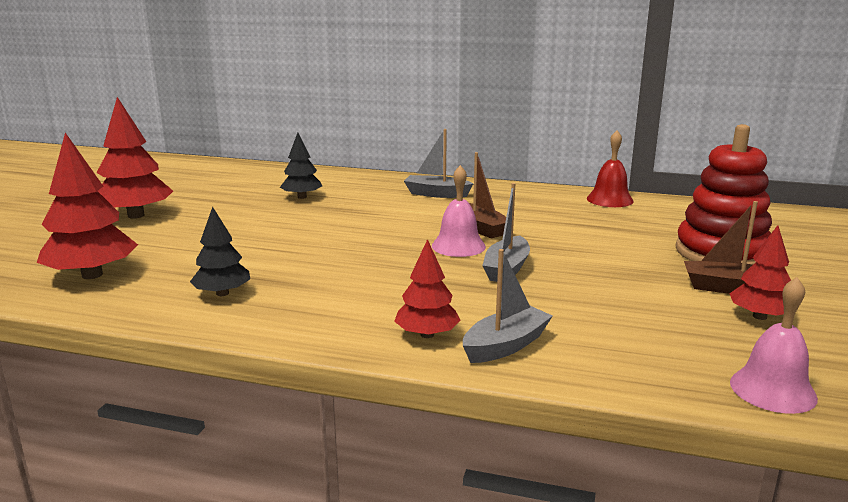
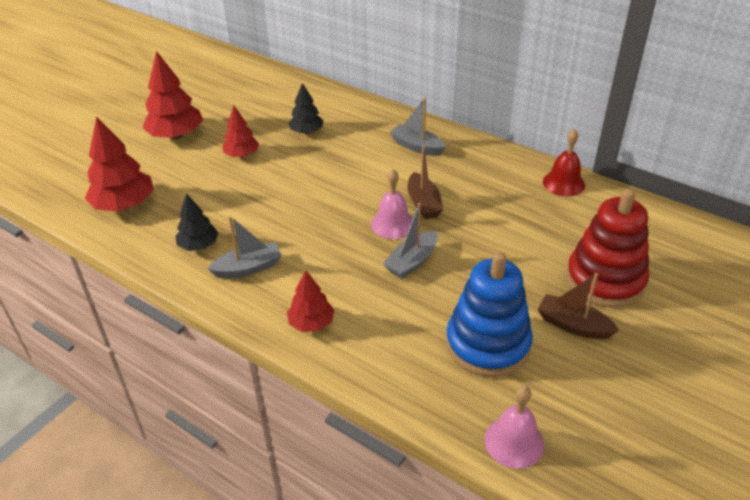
camera: 20 degrees right, 20 degrees up
(505, 345) = (357, 348): grey boat -> grey boat (248, 268)
(655, 316) = (487, 344): none -> blue stacking toy
(759, 316) = (570, 365): red tree -> red tree (242, 155)

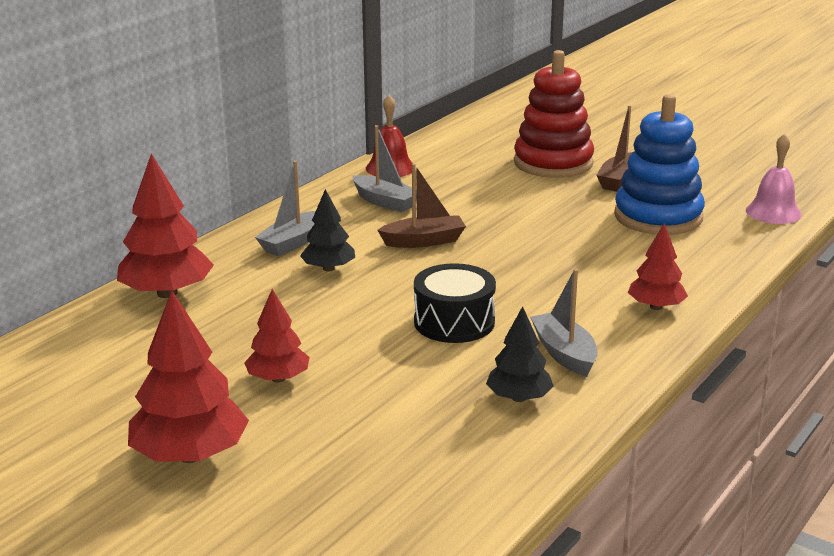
camera: 90 degrees left, 15 degrees down
(124, 205) = (413, 486): red tree -> red tree (167, 293)
(298, 218) = (454, 322): none -> black drum
(306, 131) = (224, 324): black tree -> black tree (328, 268)
(393, 224) = (466, 260): pink bell -> none
(412, 262) = (537, 250): grey boat -> grey boat (385, 202)

